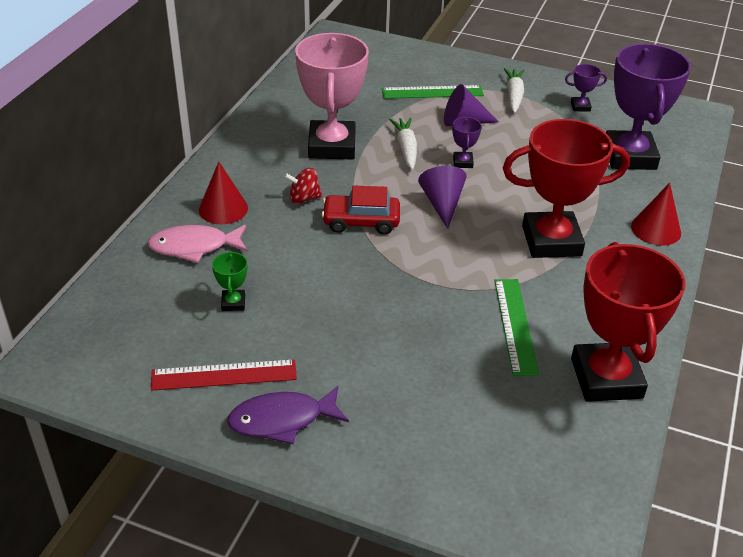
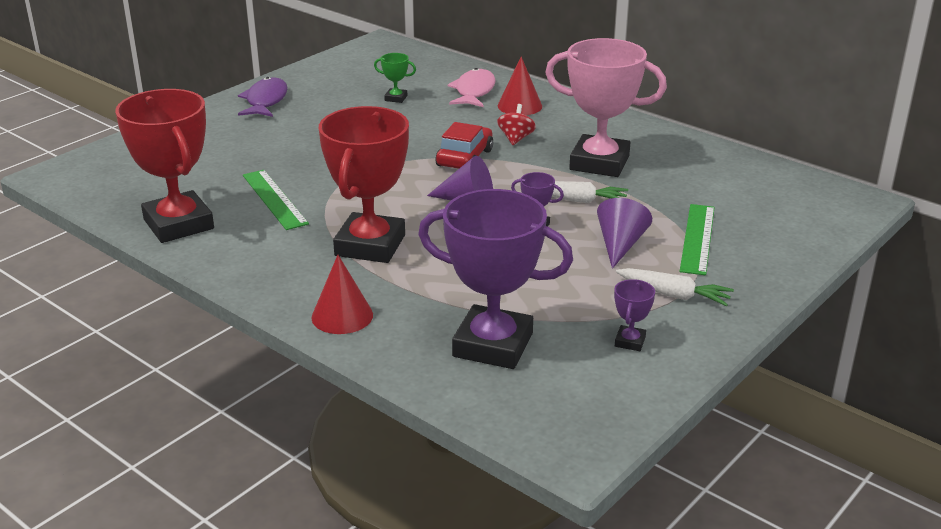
camera: 110 degrees right, 10 degrees down
(224, 375) = (324, 88): red ruler -> none
(515, 325) = (274, 199): green ruler -> green ruler turned 45 degrees clockwise
(606, 378) = (178, 224): red trophy -> red trophy turned 45 degrees clockwise

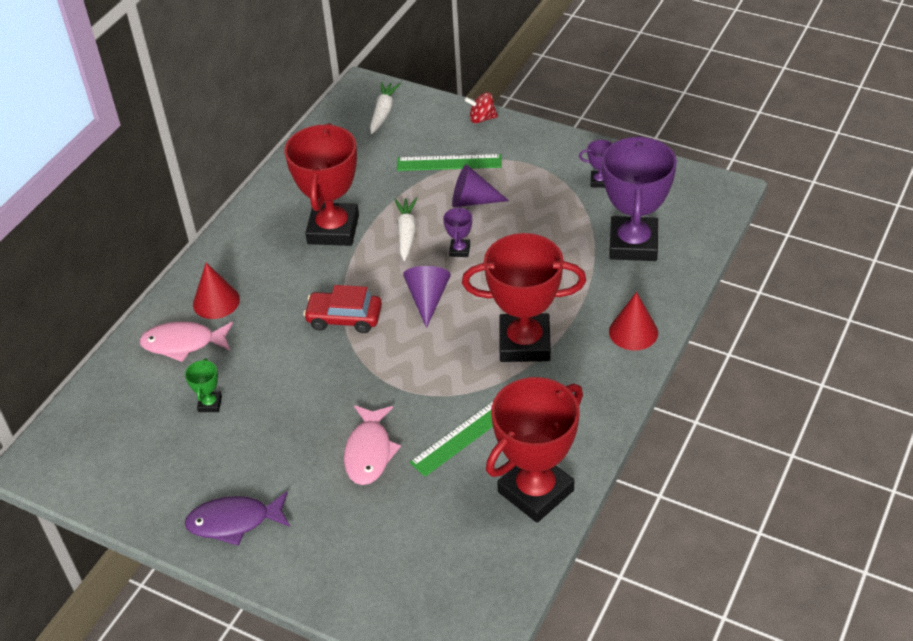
camera: 100 degrees left, 15 degrees up
(291, 155) = (369, 452): none -> pink fish
(516, 139) = (294, 291): red spinning top -> red spinning top (482, 118)
(599, 163) = (333, 229): pink trophy -> red trophy
(673, 295) = (533, 167): white carrot -> white carrot (383, 112)

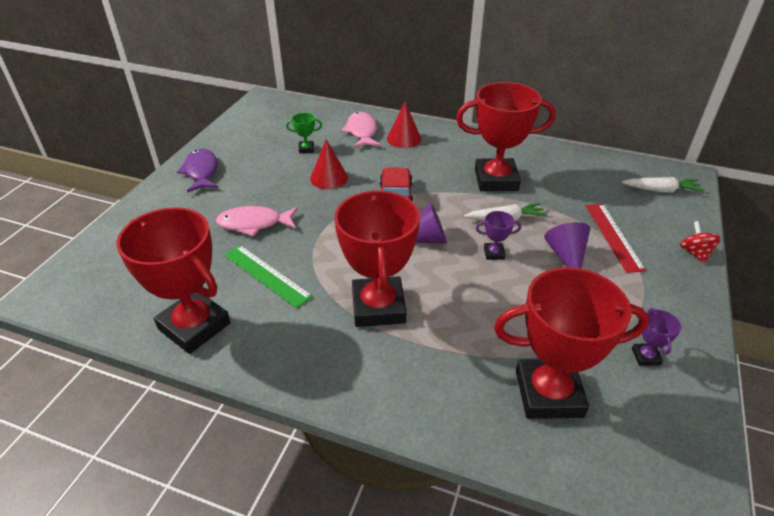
camera: 80 degrees right, 5 degrees down
(449, 163) = (613, 236): green ruler -> red ruler
(633, 244) = (548, 394): purple trophy -> red trophy
(633, 332) = (404, 397): red cone -> red cone (329, 178)

